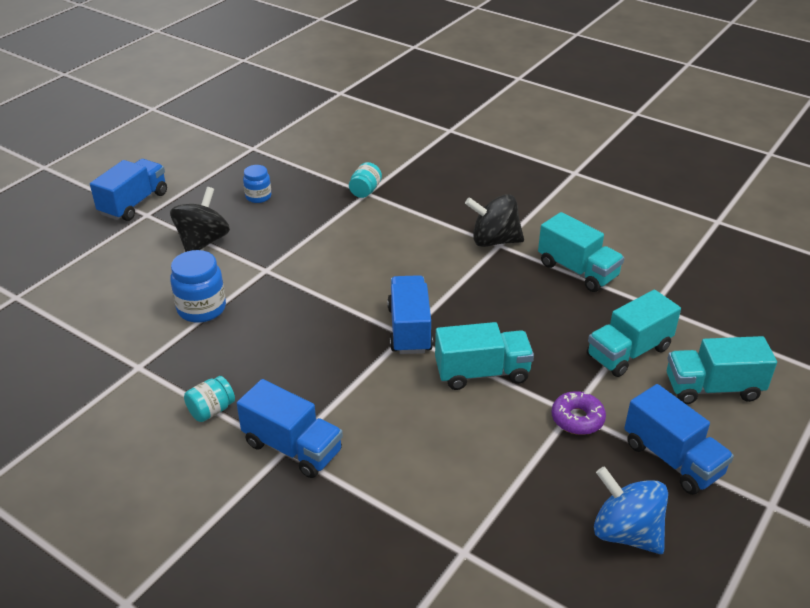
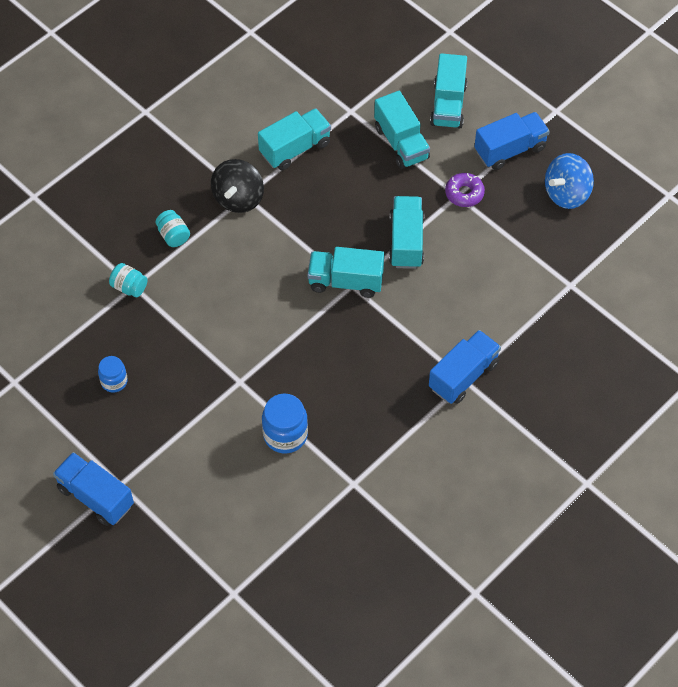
camera: 80 degrees left, 20 degrees up
(203, 242) = (182, 433): black spinning top -> none
(211, 410) = (415, 429): turquoise jar -> turquoise jar (173, 235)
(409, 329) = (345, 281): blue truck -> turquoise truck

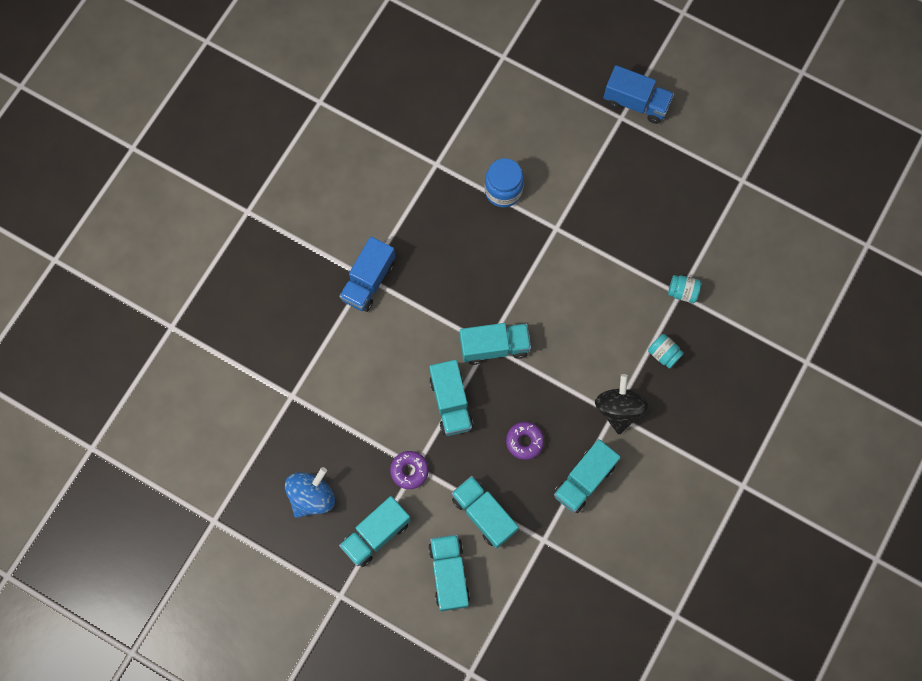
camera: 165 degrees right, 15 degrees up
(114, 381) = (660, 202): blue jar -> none
(342, 192) = (524, 441): none -> purple donut
(510, 150) = (376, 534): blue truck -> turquoise truck

